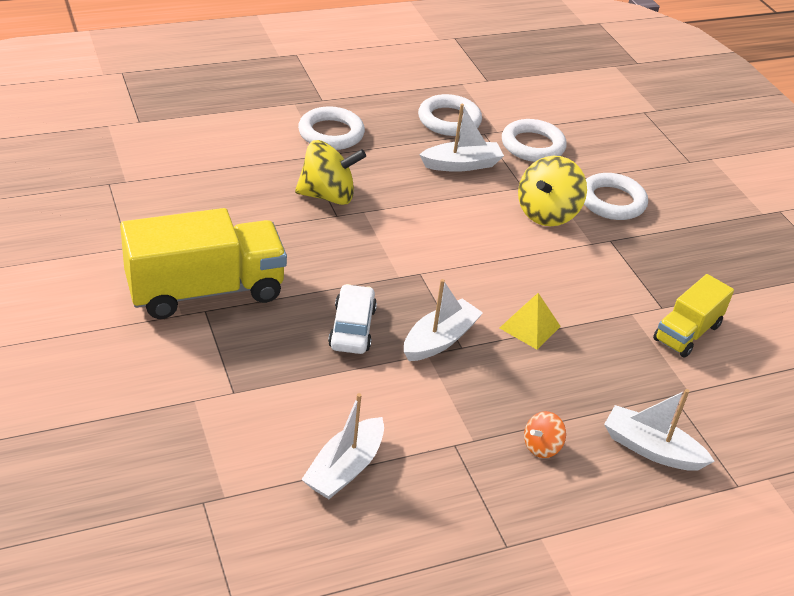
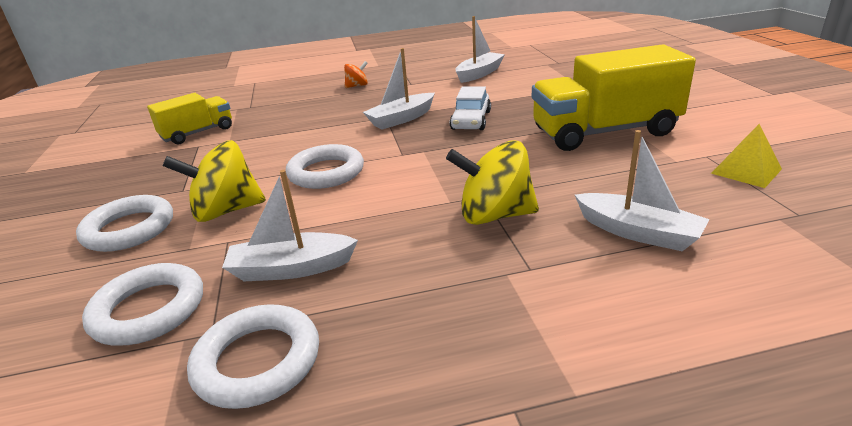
camera: 165 degrees left, 10 degrees down
(331, 133) = (492, 316): white ring -> white ring (326, 172)
(530, 327) = (324, 129): yellow pyramid -> yellow pyramid (746, 171)
(547, 213) = (226, 211): yellow spinning top -> yellow spinning top turned 150 degrees counterclockwise
(651, 449) = (290, 89): white boat -> white boat (637, 232)

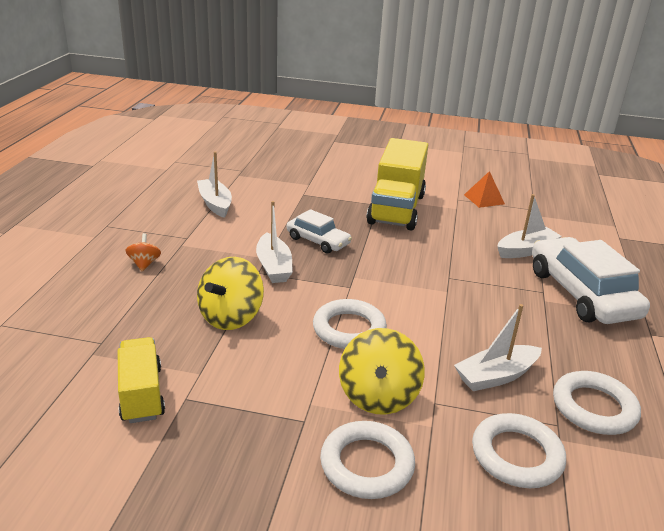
camera: 70 degrees left, 0 degrees up
(291, 268) = (496, 376): white boat -> white boat turned 45 degrees clockwise
(494, 215) = (478, 282): yellow spinning top -> yellow spinning top (231, 317)
(567, 306) = (581, 293): none -> white car
(746, 171) = (484, 199): yellow pyramid -> orange pyramid

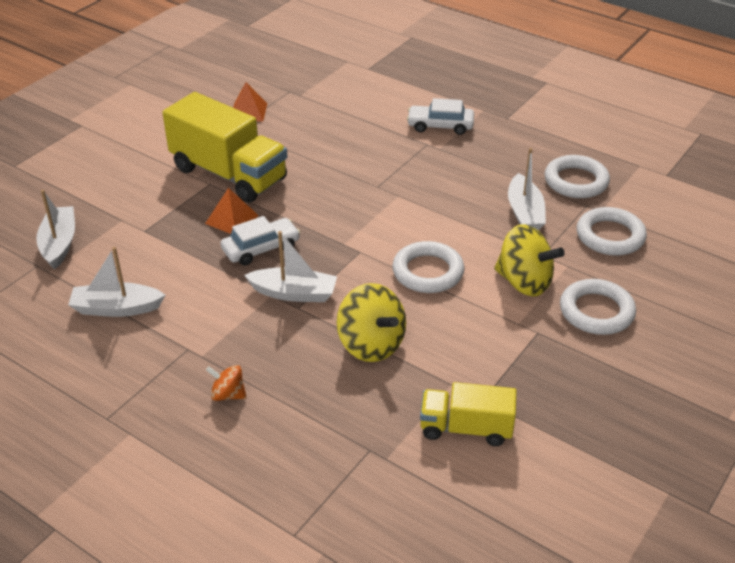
camera: 65 degrees left, 10 degrees up
(343, 222) = (232, 219): none -> orange pyramid
(526, 250) = (359, 126): white boat -> white boat (59, 244)
(581, 293) = (440, 126): white car -> white car, size x0.55

